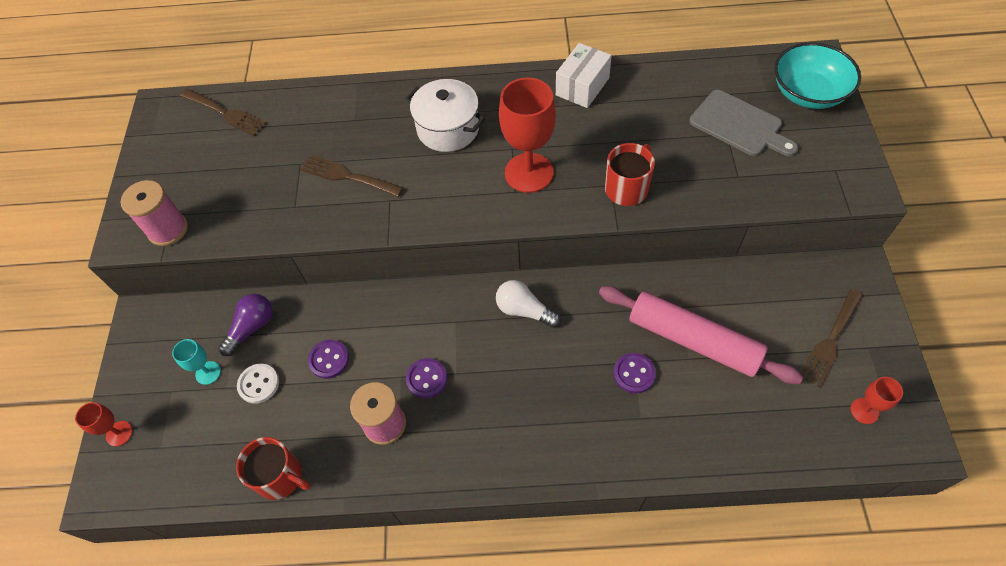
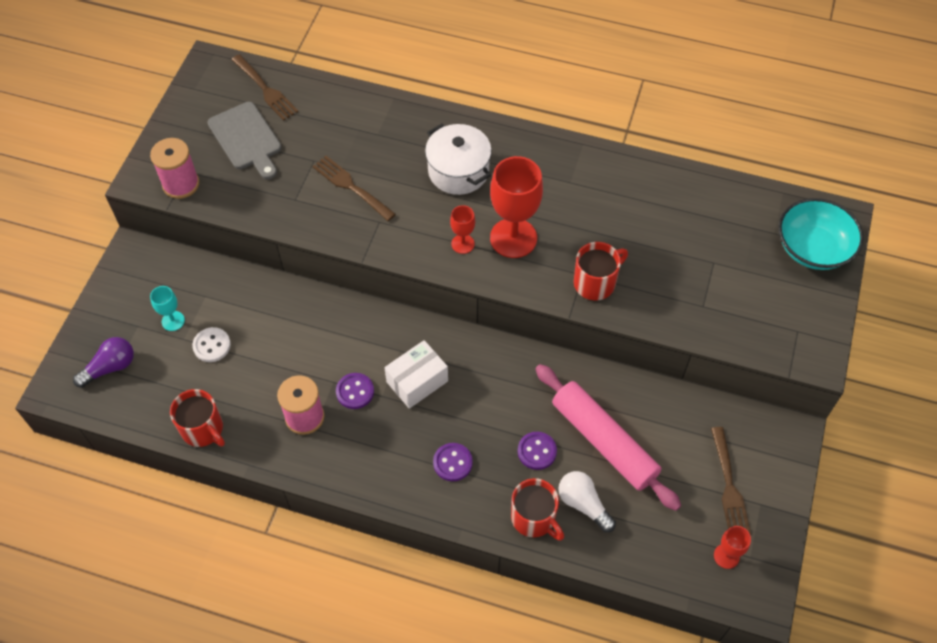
camera: 15 degrees right, 0 degrees up
(119, 433) = (85, 346): red goblet -> red goblet (462, 244)
(252, 328) = (222, 294): purple light bulb -> purple light bulb (110, 367)
(329, 360) = (278, 345): purple button -> purple button (452, 462)
(524, 310) = (465, 362): white light bulb -> white light bulb (583, 504)
(582, 86) = (600, 170): white box -> white box (417, 381)
(662, 443) = (534, 518): none -> red mug
(739, 125) = (730, 258): grey cutting board -> grey cutting board (246, 139)
(830, 340) = (729, 485): brown fork -> brown fork turned 60 degrees counterclockwise

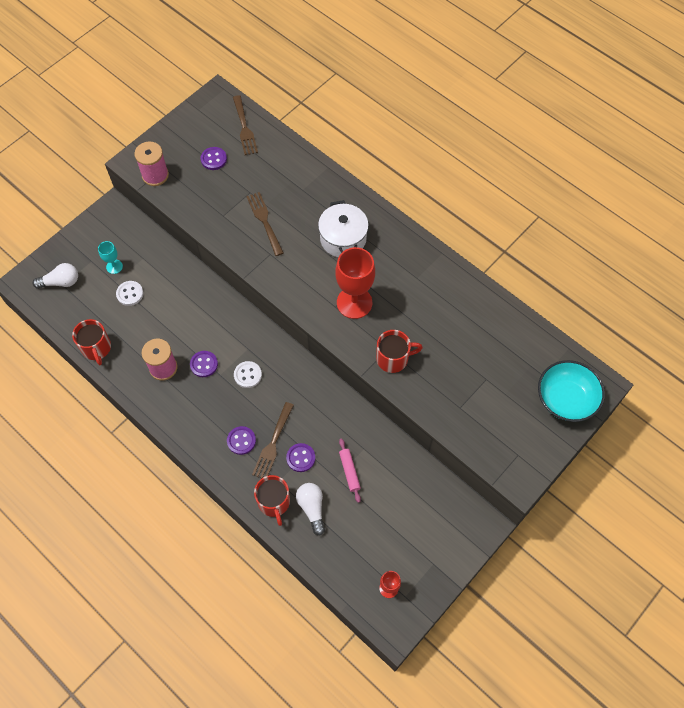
camera: 25 degrees right, 5 degrees up
(110, 367) = (61, 282): purple light bulb -> white light bulb
(246, 139) = (214, 159): grey cutting board -> purple button
(417, 381) = (247, 375): white box -> white button
(462, 244) = (317, 293): red goblet -> none
(603, 442) = (349, 471): pink rolling pin -> pink rolling pin, size x0.45
(729, 485) = (418, 541): brown fork -> brown fork (273, 443)

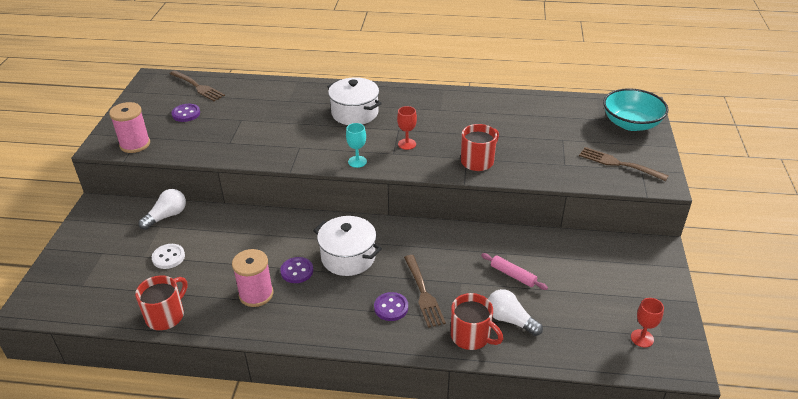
camera: 35 degrees left, 25 degrees down
(61, 282) = (78, 284): white light bulb -> white light bulb (167, 216)
(96, 348) = (166, 316): red mug -> red mug turned 90 degrees counterclockwise
(114, 266) = (133, 245): turquoise goblet -> turquoise goblet (357, 161)
(247, 375) = (348, 257): white button -> white pot
(264, 221) = (273, 130): brown fork -> brown fork (619, 164)
(300, 458) = (460, 289): purple button -> none
(354, 303) = (407, 144): red goblet -> red goblet, size x0.49

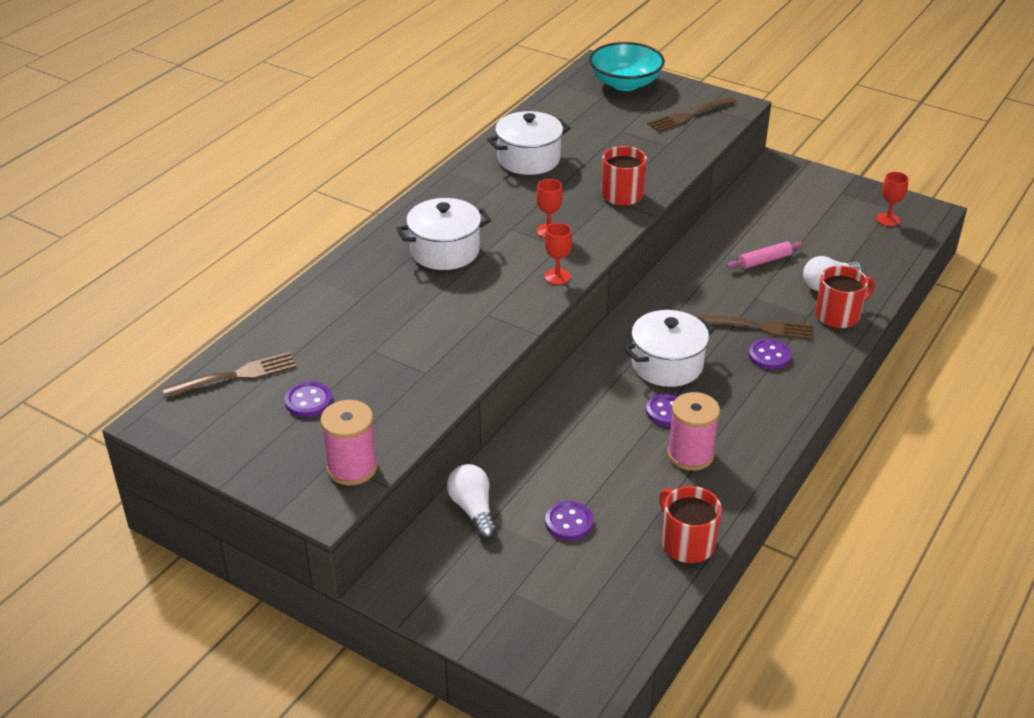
camera: 65 degrees left, 0 degrees up
(168, 257) = (569, 522): white button -> purple button
(357, 161) = (557, 276): turquoise goblet -> red goblet
(486, 113) = (528, 159): none -> white pot

